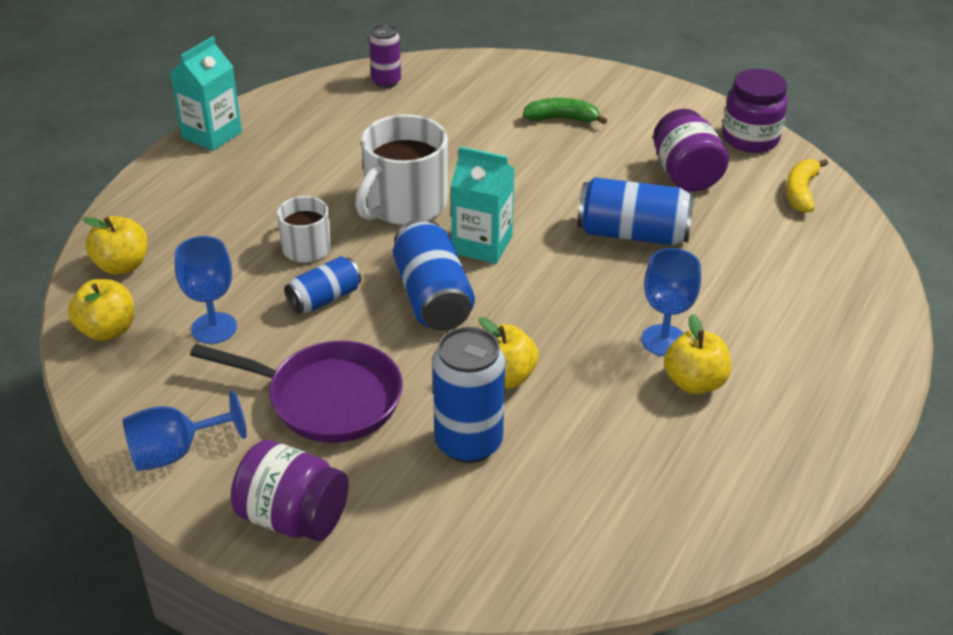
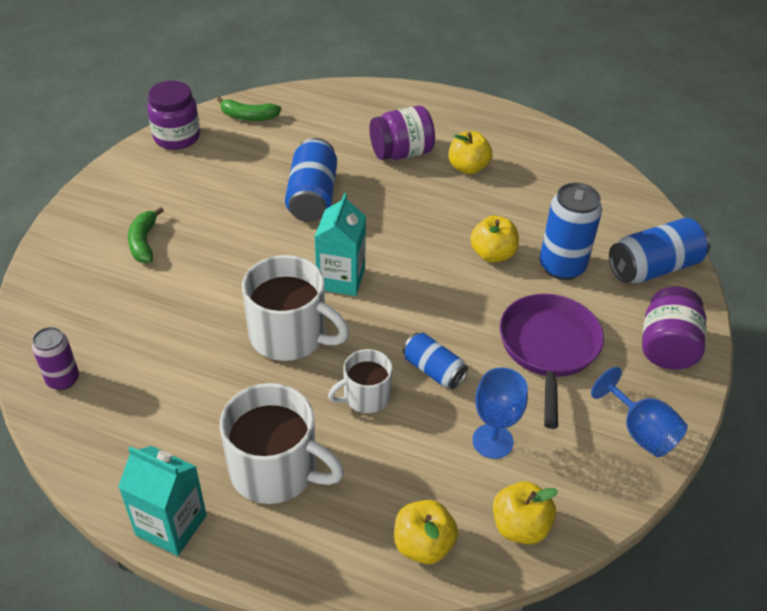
camera: 100 degrees left, 5 degrees up
(242, 188) = (275, 470): none -> white mug
(433, 297) = (414, 301): blue can -> blue can (654, 267)
(664, 340) = (431, 181): blue goblet -> none
(686, 175) = (230, 170): purple jar -> purple jar (401, 153)
(800, 192) = (248, 117): yellow banana -> green banana

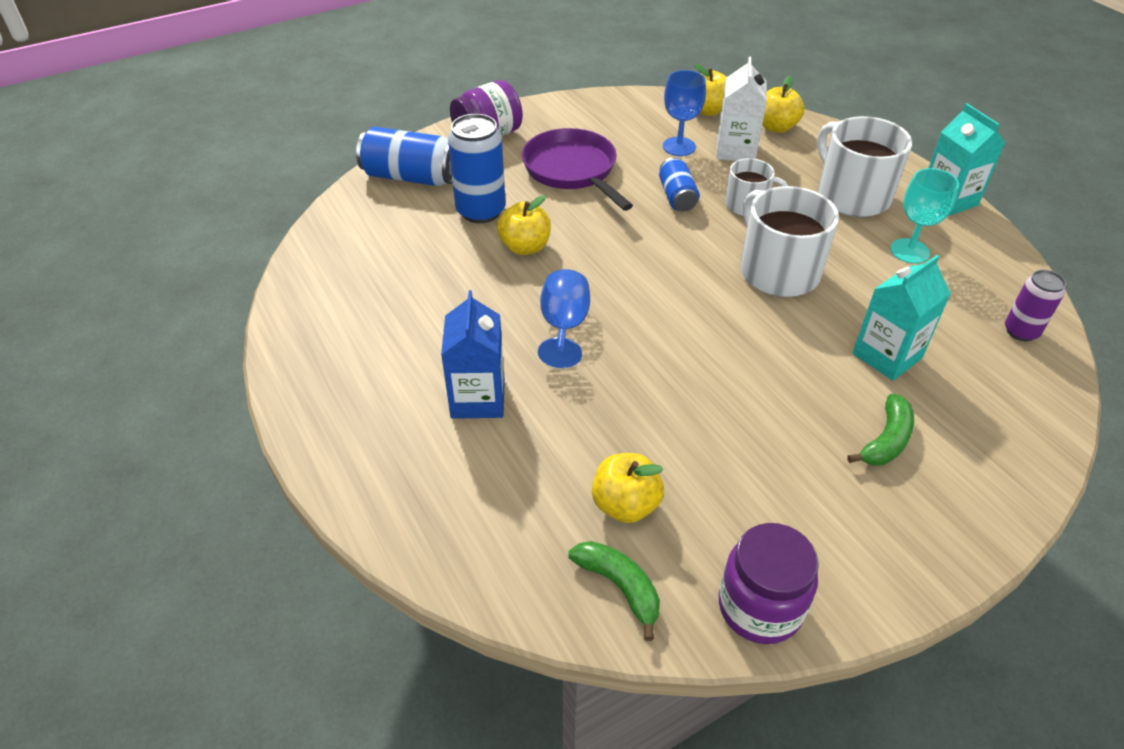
camera: 140 degrees left, 0 degrees up
(186, 422) = (909, 251): none -> turquoise goblet
(312, 196) = (640, 396): blue can -> none
(341, 279) = (689, 294): turquoise carton -> turquoise carton (887, 356)
(401, 153) = (478, 398): purple jar -> blue carton
(435, 471) = (735, 150): none -> white carton
(468, 168) = (430, 339): yellow apple -> yellow apple (625, 505)
(548, 348) = (572, 170): purple pan -> purple pan turned 105 degrees clockwise
(640, 431) = (575, 112): blue goblet -> blue goblet (564, 327)

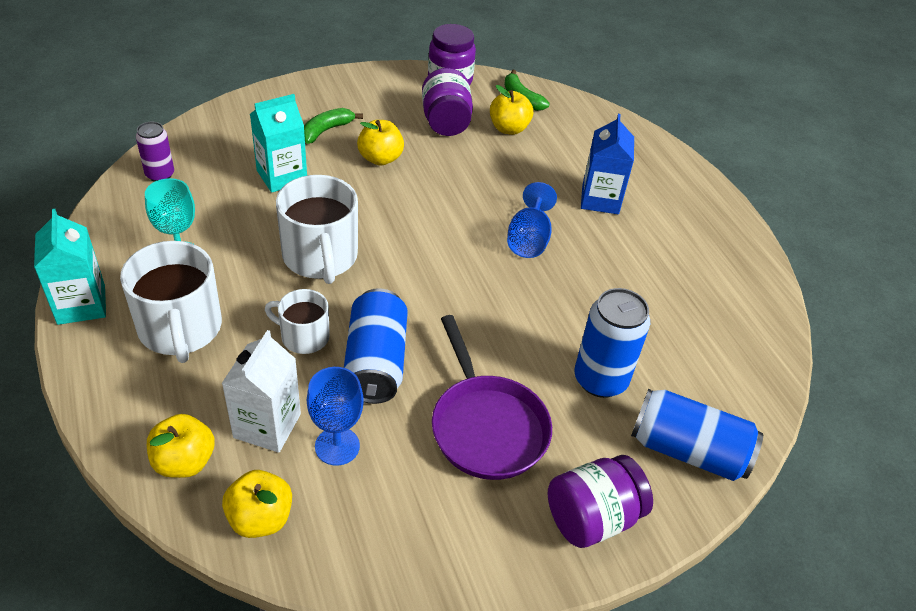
camera: 175 degrees left, 0 degrees up
(525, 247) = (555, 324): yellow apple -> yellow apple (380, 158)
(677, 196) = (376, 362): blue can -> blue can, size x1.64
(726, 497) = (446, 122): none -> purple jar

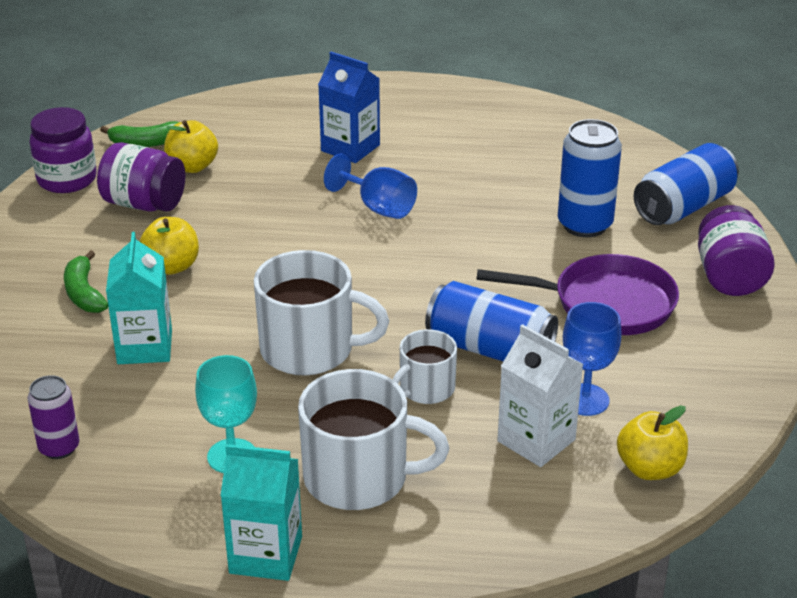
camera: 60 degrees left, 10 degrees down
(184, 462) = (555, 508): yellow apple -> none

